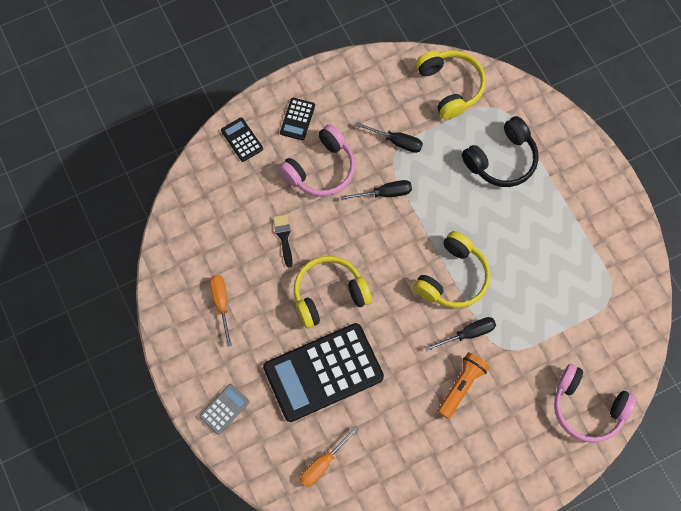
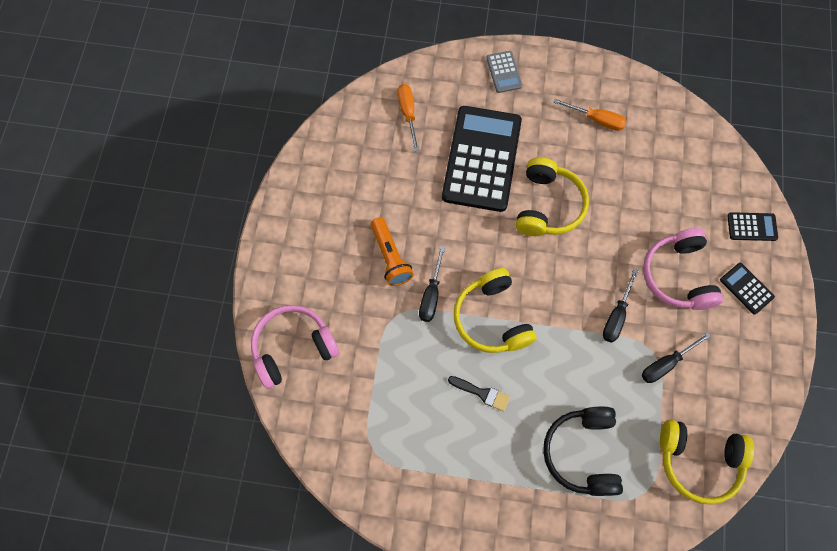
camera: 125 degrees right, 0 degrees up
(284, 237) = (627, 203): black brush -> black brush (482, 393)

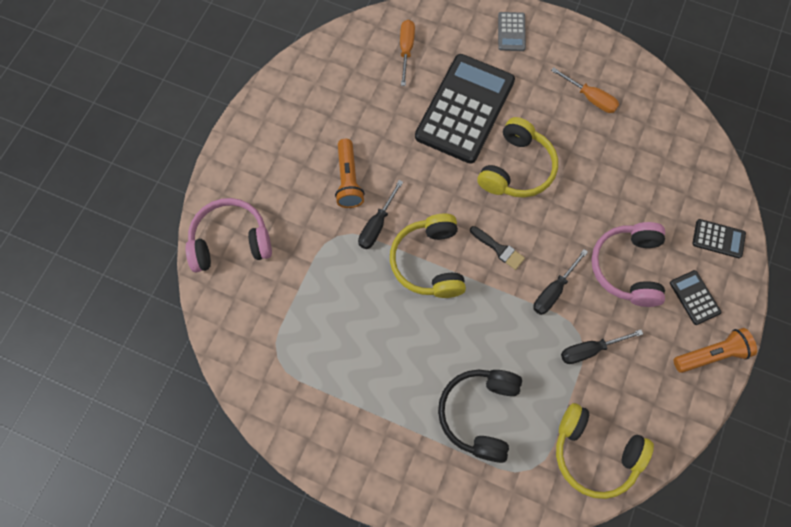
camera: 15 degrees right, 0 degrees up
(482, 393) = (398, 330): black brush -> black brush (499, 249)
(776, 338) = (711, 354): none -> orange flashlight

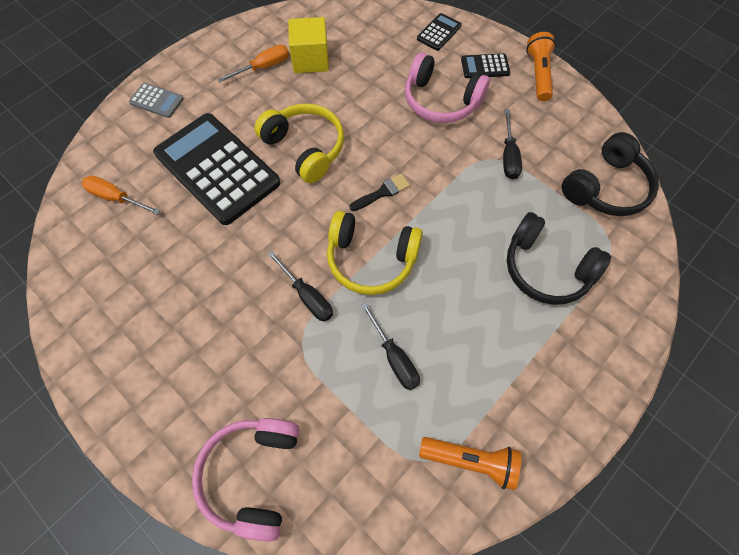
camera: 70 degrees left, 5 degrees down
(348, 180) = (239, 308): orange flashlight -> orange flashlight (470, 461)
(553, 291) = (442, 163): black screwdriver -> black screwdriver (394, 357)
(594, 453) = (606, 187): yellow headphones -> black headphones
(619, 134) = (310, 60): none -> yellow cube

